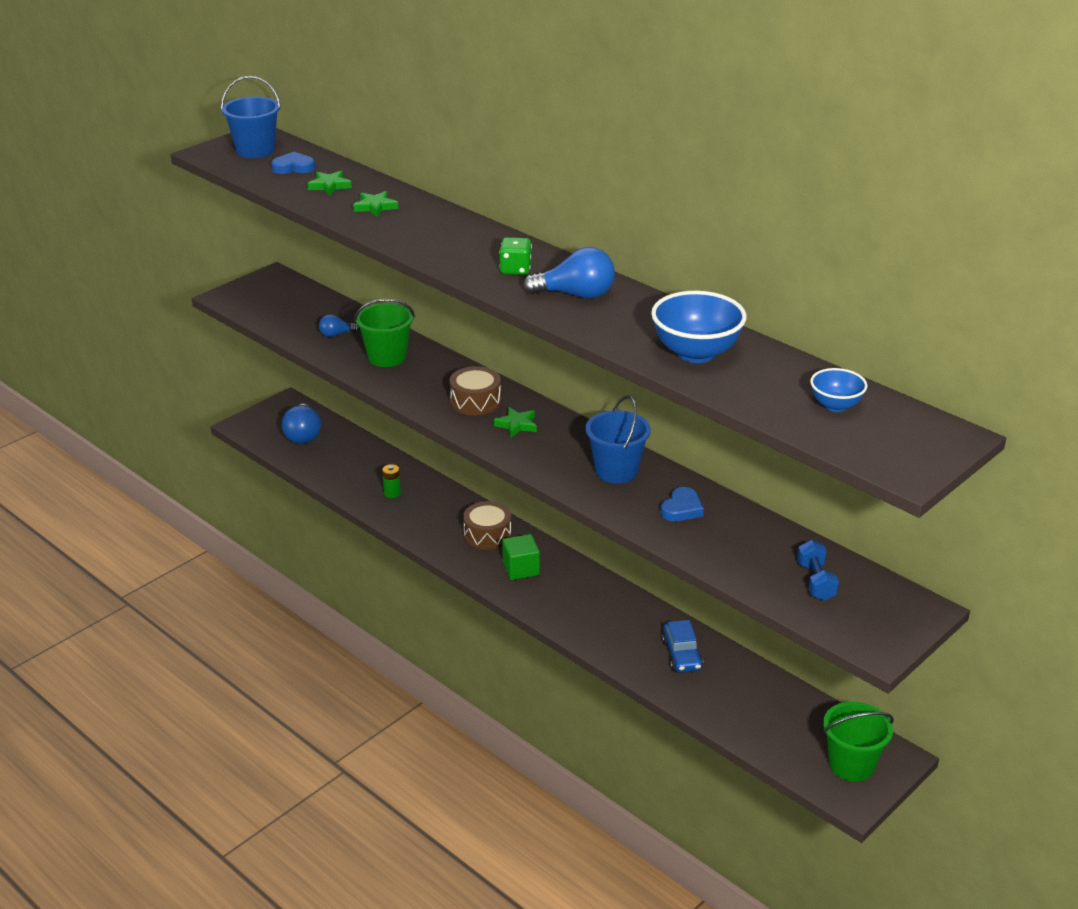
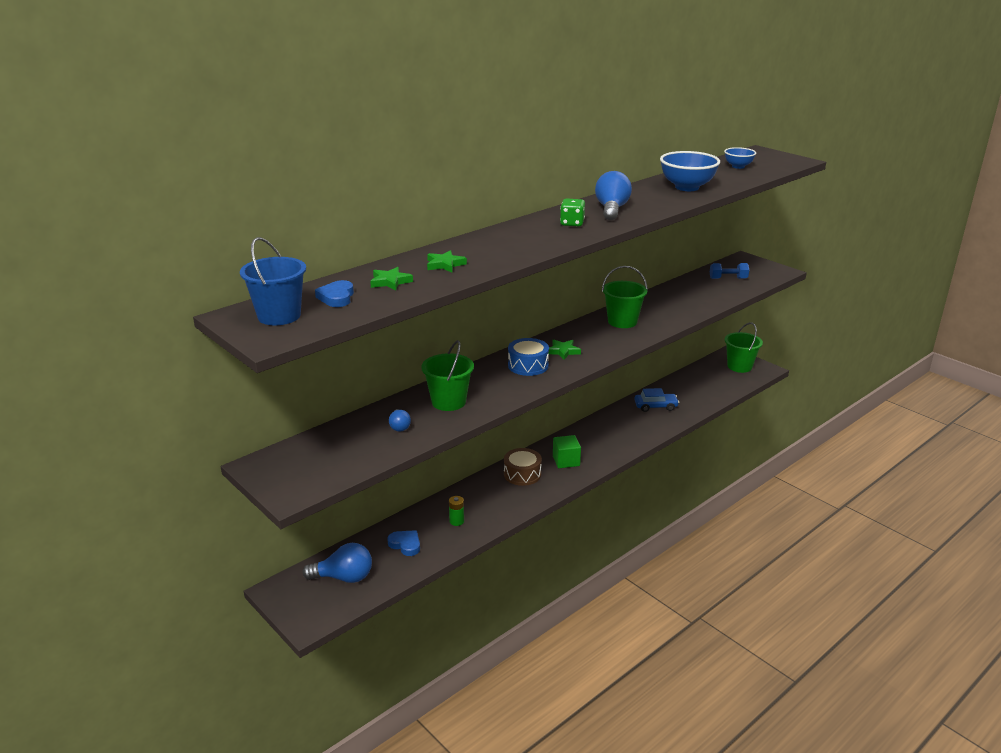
camera: 85 degrees left, 5 degrees down
(475, 401) = (528, 365): brown drum -> blue drum
(616, 471) = (622, 321): blue bucket -> green bucket
(682, 509) = (663, 306): blue heart -> blue heart (405, 544)

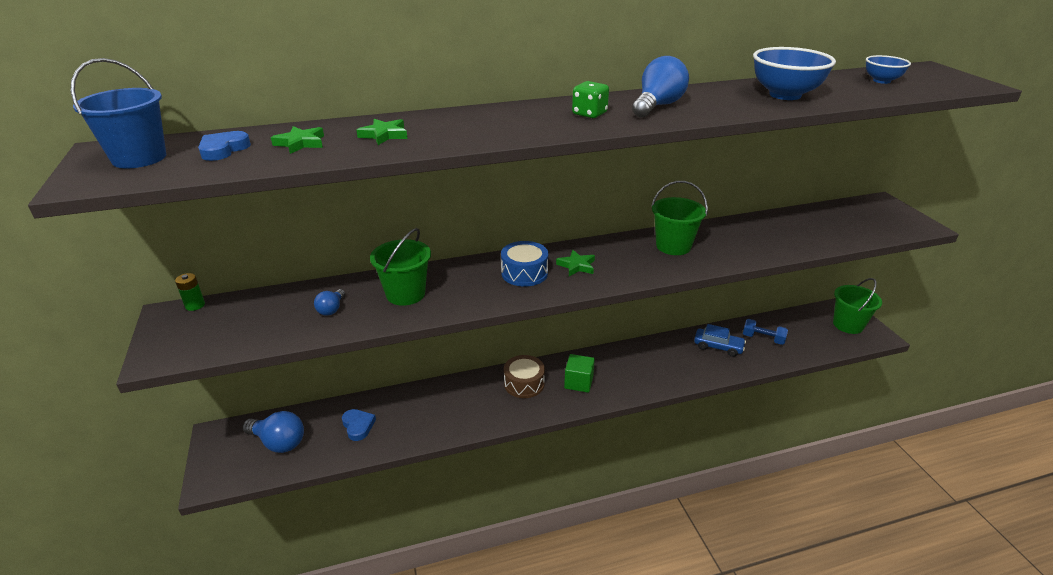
camera: 25 degrees right, 5 degrees up
(456, 521) = (423, 416): green battery -> green battery (195, 305)
(728, 279) = (844, 222): blue dumbbell -> blue dumbbell (763, 338)

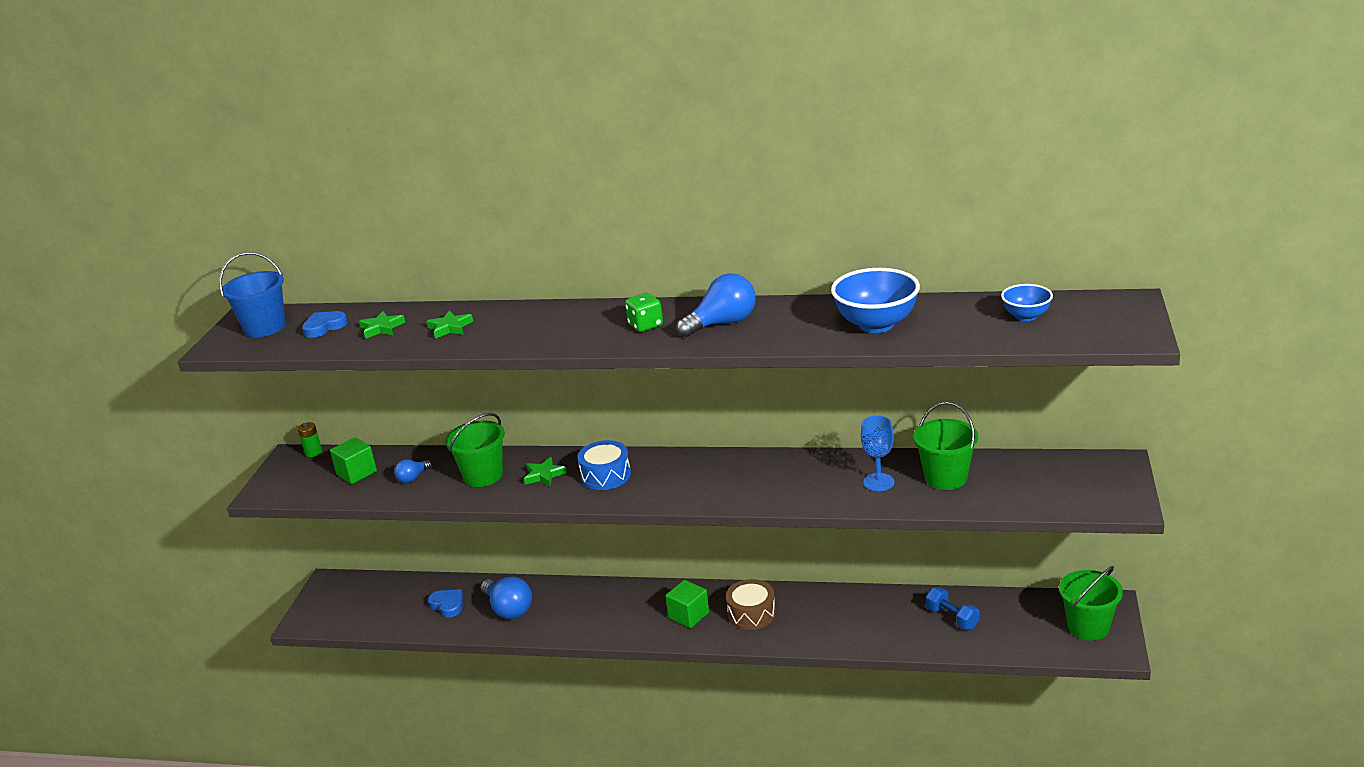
camera: 30 degrees right, 5 degrees down
(262, 316) = (356, 473): none -> green cube
(279, 442) = (373, 602): blue light bulb -> blue light bulb (509, 609)
(358, 426) = (448, 605): blue heart -> blue heart turned 45 degrees counterclockwise
(524, 384) = (631, 603): brown drum -> brown drum (751, 614)
(576, 266) = (663, 477): green star -> green star (544, 475)
(673, 246) = (786, 474): green bucket -> green bucket (945, 478)
(718, 347) = (885, 614): blue car -> none
(747, 240) = (878, 482): none -> blue goblet

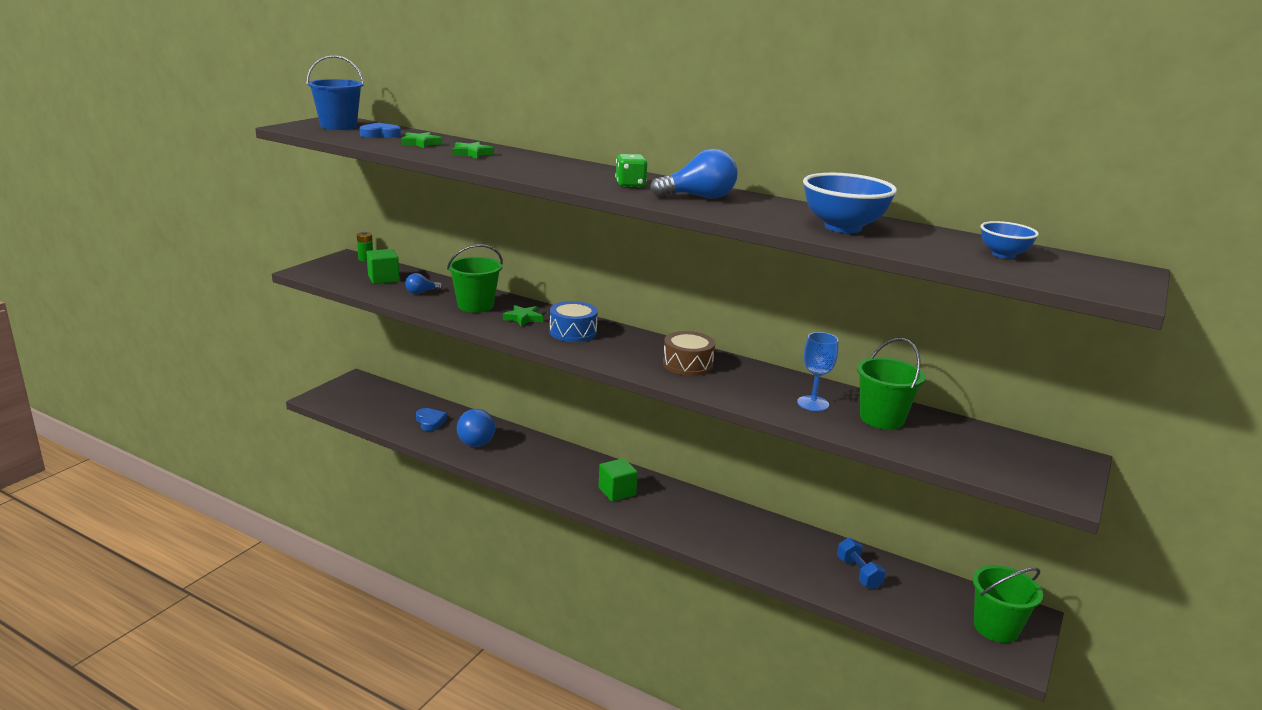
camera: 15 degrees right, 5 degrees down
(751, 614) = (672, 508): brown drum -> brown drum (687, 364)

